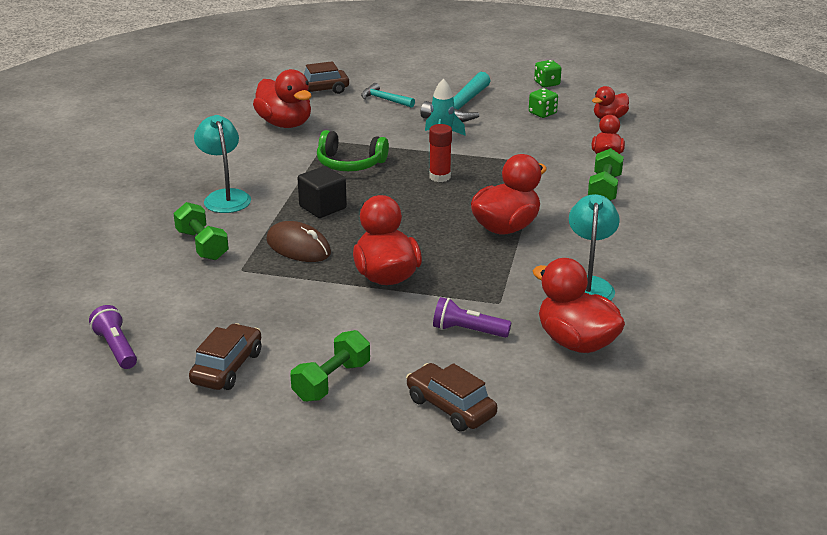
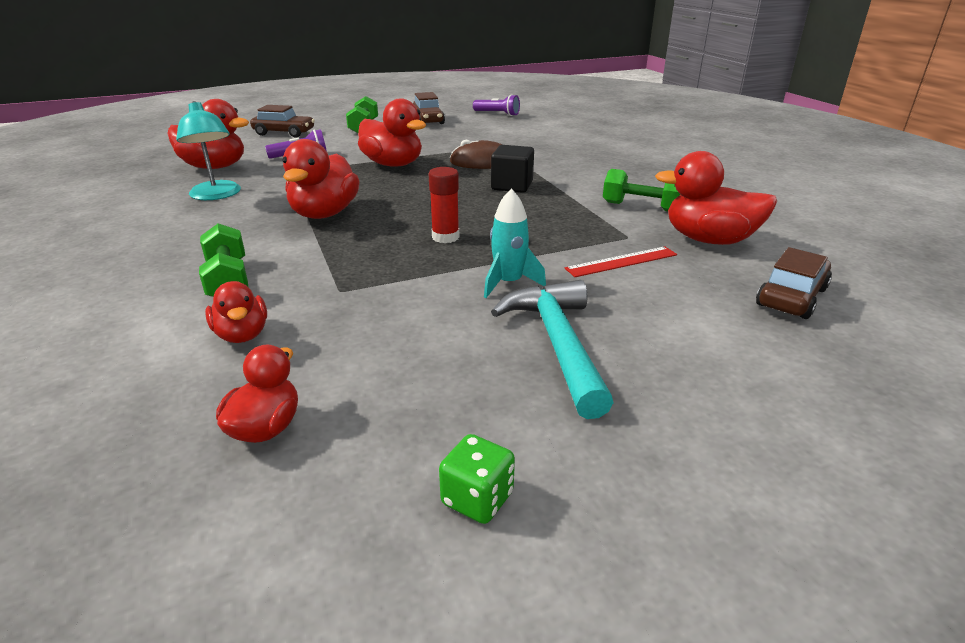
camera: 145 degrees right, 0 degrees up
(202, 245) = (549, 149): green dumbbell -> green dumbbell (641, 207)
(225, 197) = (601, 172): turquoise lamp -> none
(350, 163) = (557, 222): green headphones -> none
(361, 129) = (621, 261): none -> red ruler
(384, 99) = (684, 317): turquoise hammer -> none
(542, 113) = (409, 388): green dice -> none

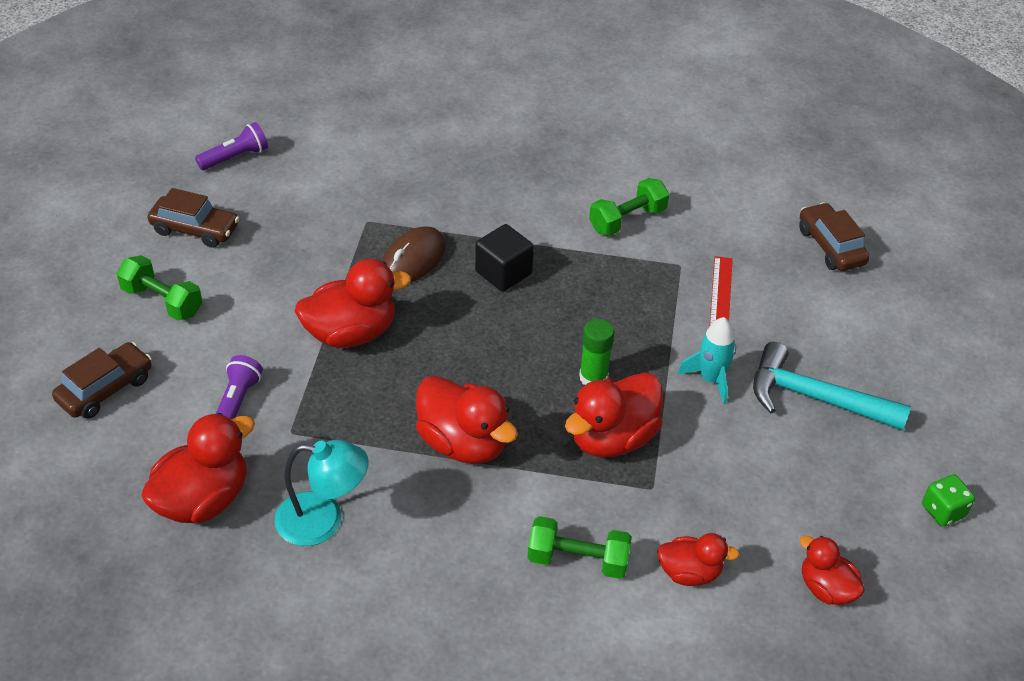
camera: 60 degrees left, 15 degrees up
(445, 237) = (593, 377): red glue stick -> green glue stick
(709, 240) = (720, 224): red duck -> red duck (612, 438)

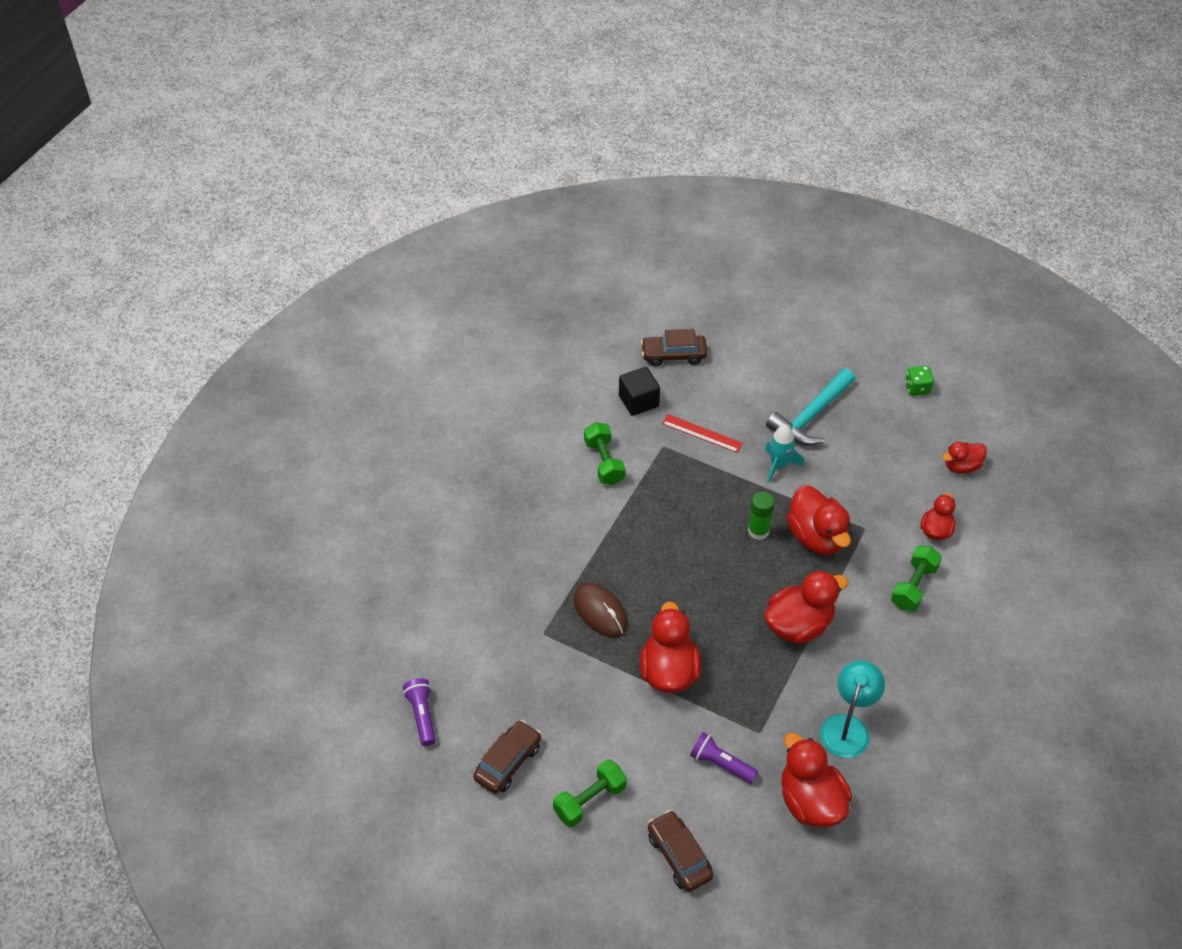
camera: 70 degrees left, 5 degrees up
(503, 273) = (635, 556): black cube -> black cube (638, 401)

